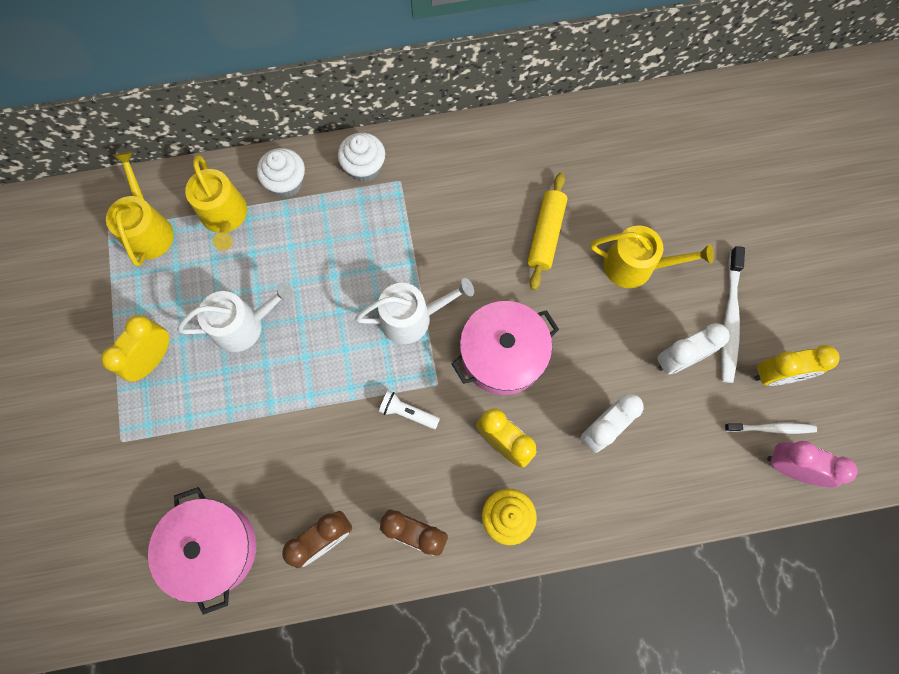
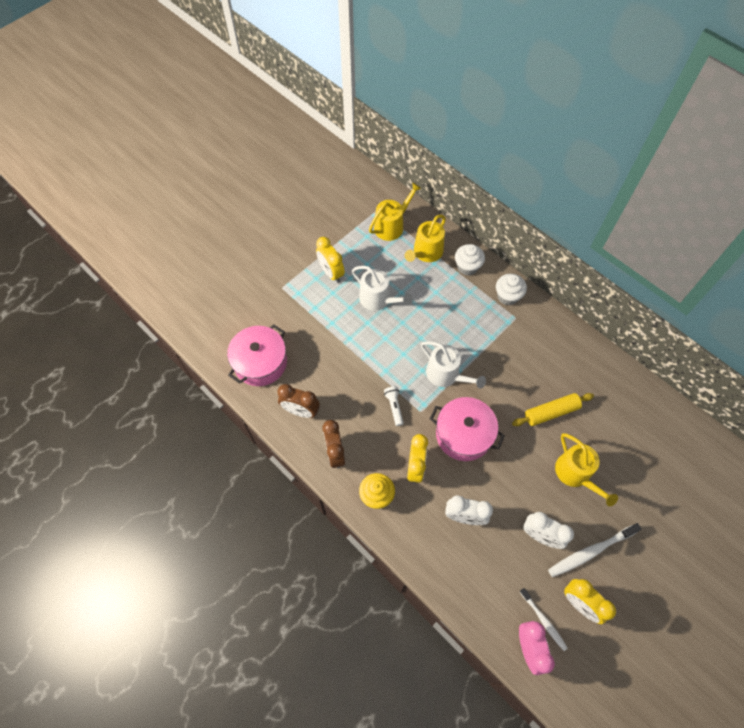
camera: 55 degrees right, 10 degrees down
(153, 358) = (331, 273): yellow clock -> yellow clock turned 120 degrees counterclockwise

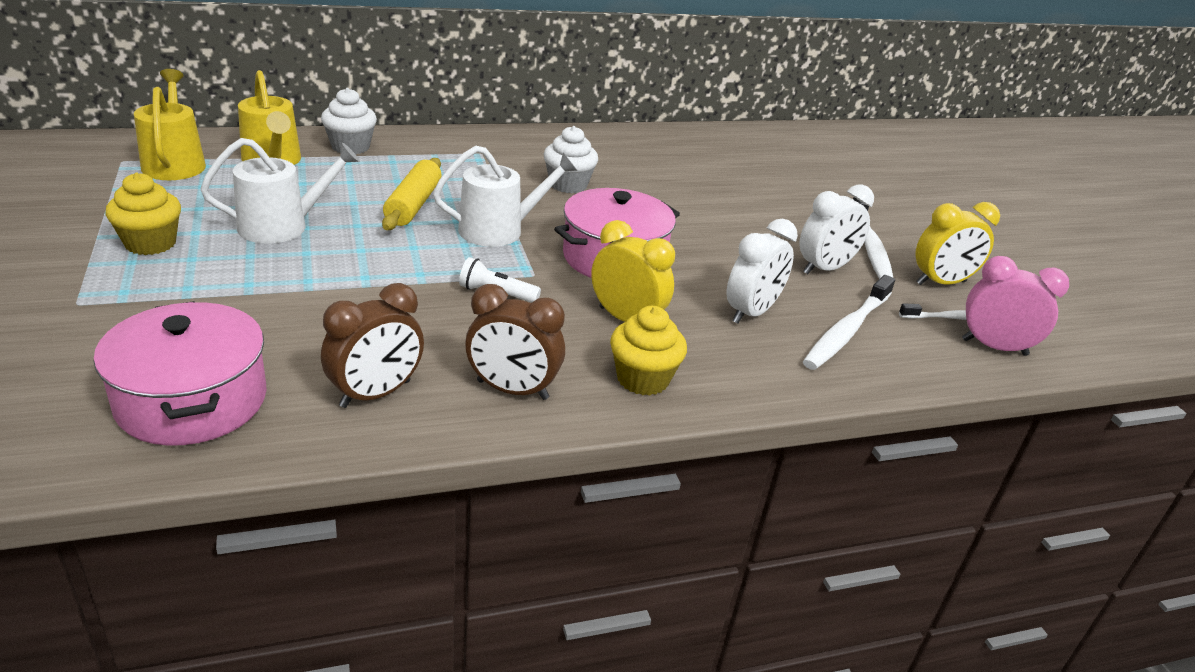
camera: 65 degrees left, 30 degrees down
(331, 273) = (150, 243): yellow clock -> yellow cupcake
(484, 567) = (846, 331): none -> white toothbrush
(507, 296) = (441, 144): white cupcake -> white cupcake (568, 185)
(551, 412) = (648, 189): yellow rolling pin -> yellow rolling pin (413, 205)
(575, 474) = (752, 211): yellow watering can -> none

